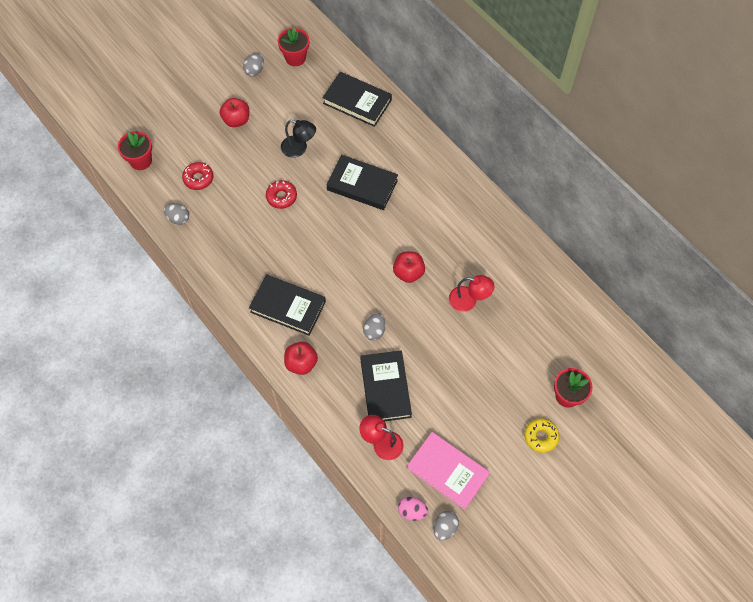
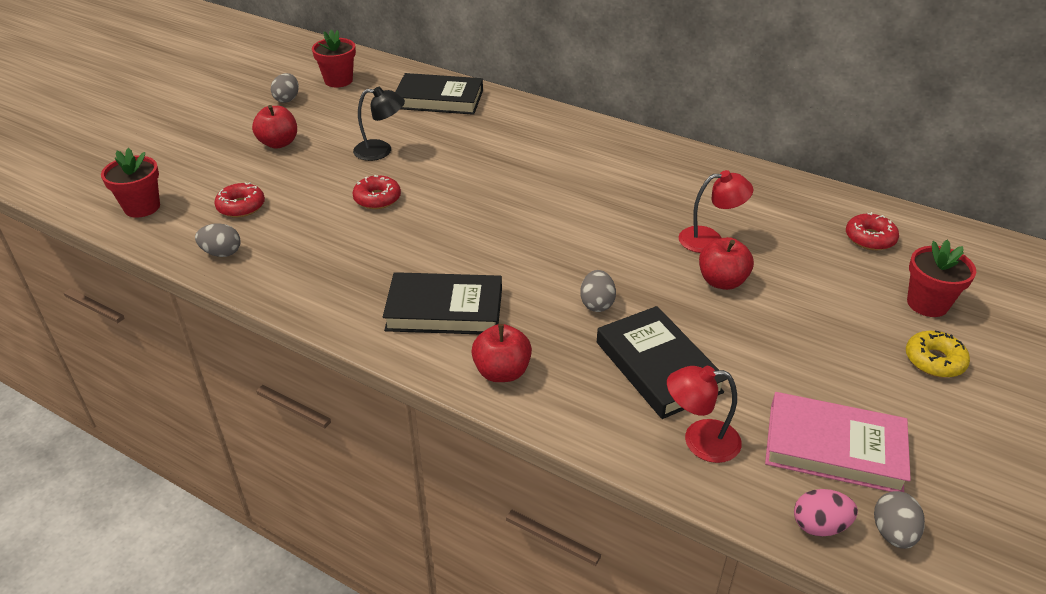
camera: 20 degrees left, 25 degrees down
(362, 185) = (487, 165): black book -> none
(408, 272) = (605, 231): red apple -> red apple (722, 281)
(570, 332) = (870, 238): none -> red donut

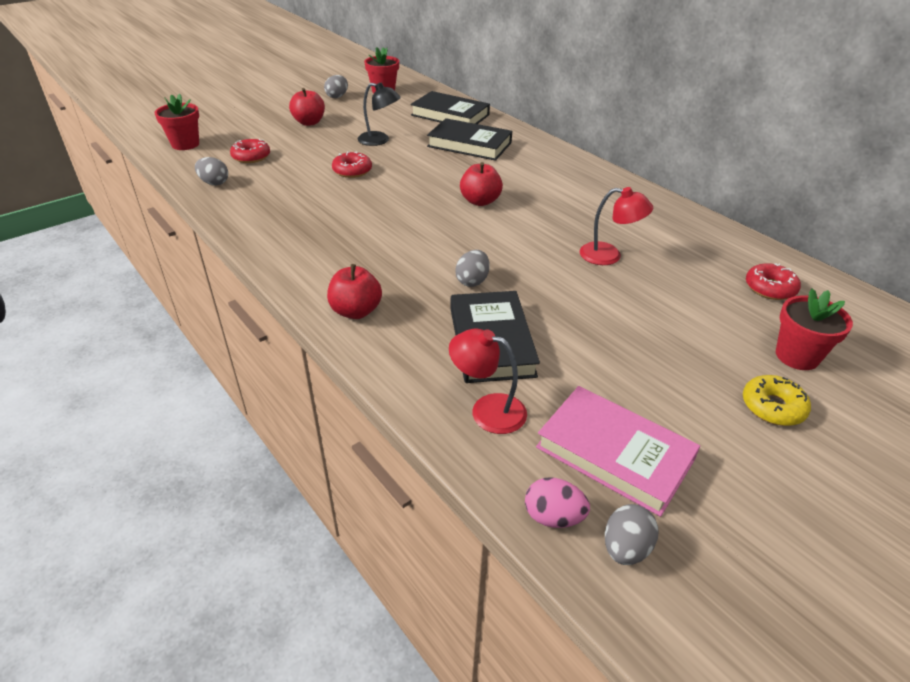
camera: 20 degrees right, 0 degrees up
(444, 309) = (345, 256): black book -> black book (469, 144)
(722, 281) = (598, 290): red apple -> red apple (480, 201)

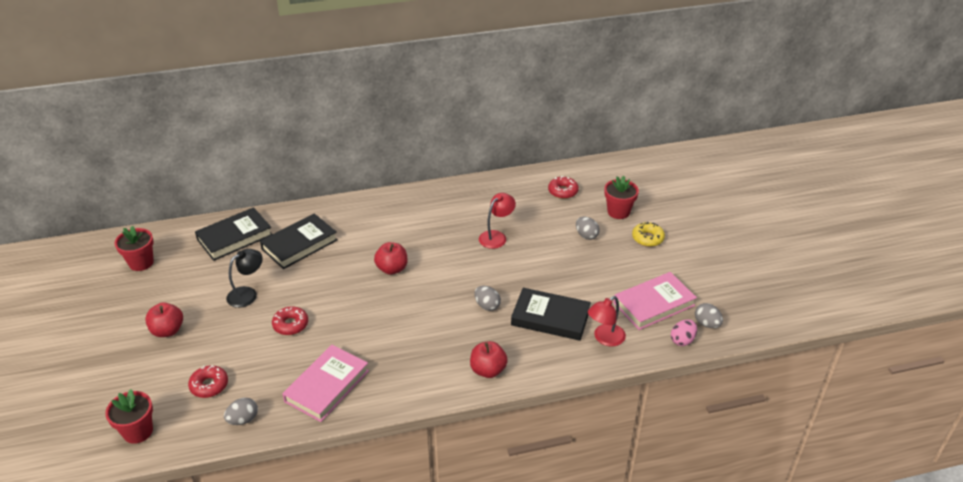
camera: 65 degrees left, 0 degrees up
(277, 212) = (327, 386): none -> pink book
(337, 96) = (123, 297): grey egg -> grey egg (586, 235)

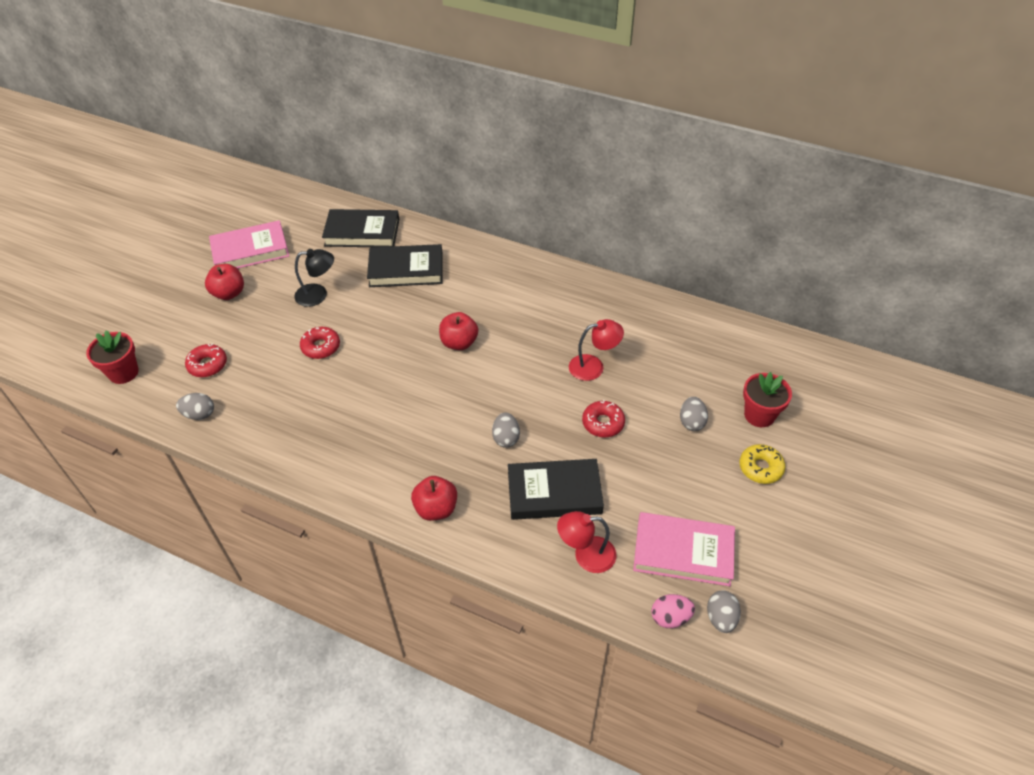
camera: 40 degrees right, 10 degrees up
(141, 263) = (271, 217): red flower pot -> none
(327, 386) = (289, 427): pink book -> pink book (250, 250)
(550, 318) = (554, 493): black book -> black book turned 60 degrees counterclockwise
(563, 191) = (719, 354): red donut -> red donut (603, 423)

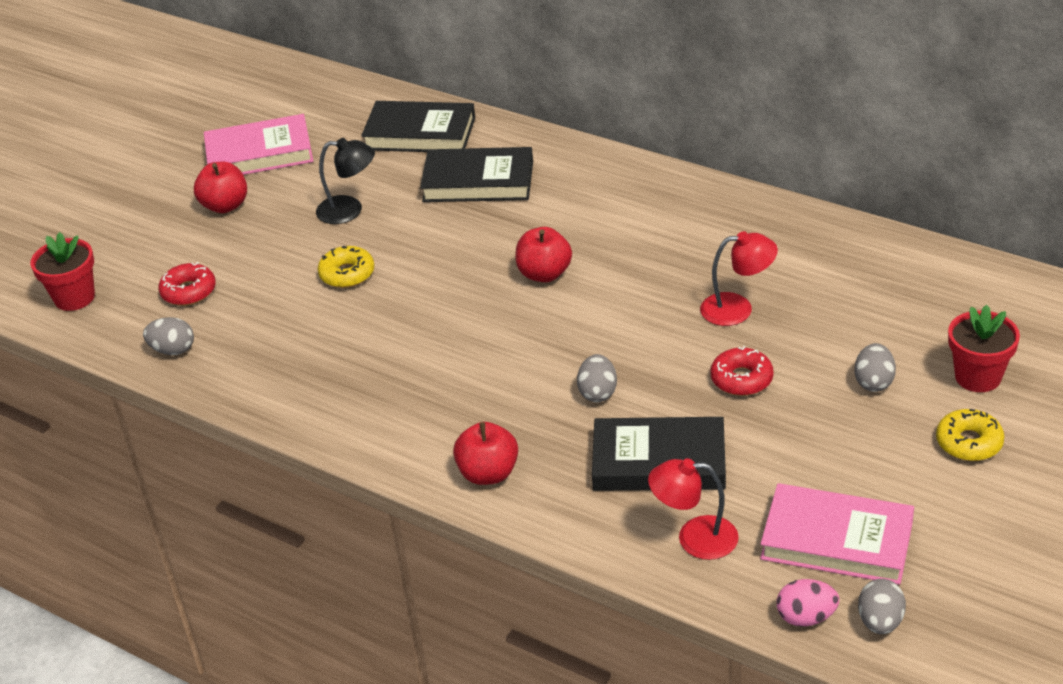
camera: 10 degrees right, 10 degrees down
(321, 347) = (347, 274): red donut -> yellow donut

